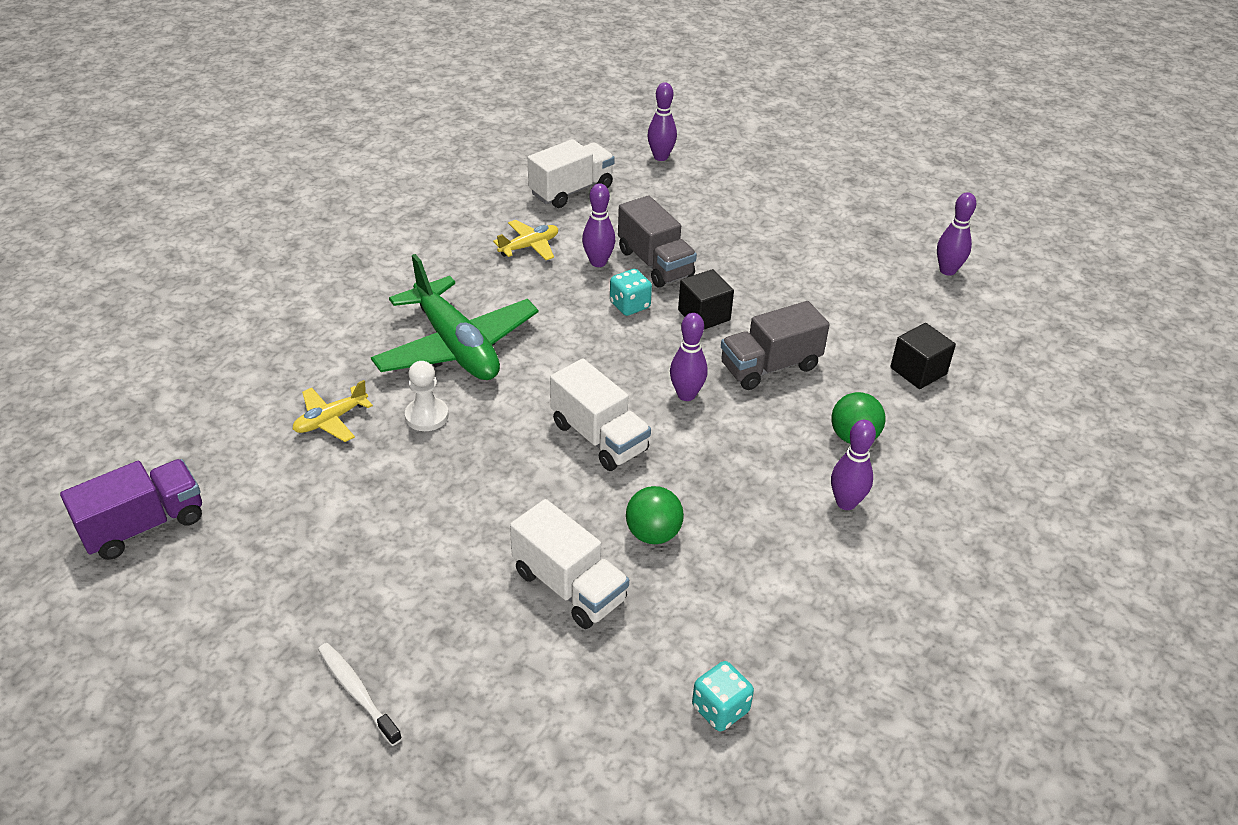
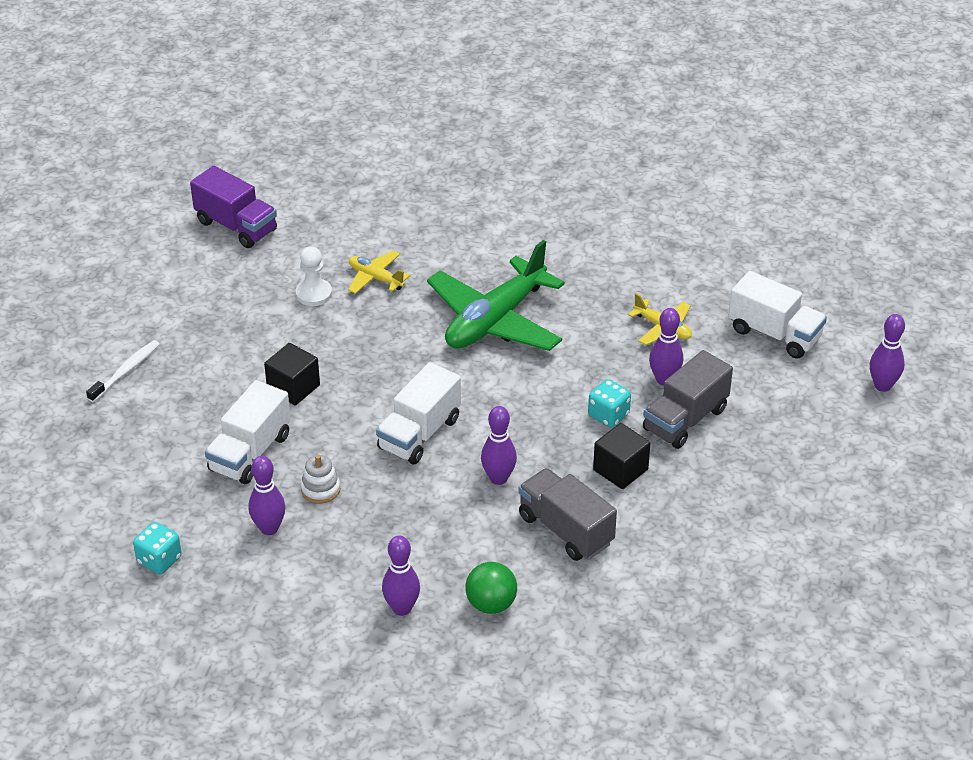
camera: 75 degrees right, 0 degrees up
(426, 416) = (402, 328): white pawn -> white pawn (314, 294)
(653, 534) = (320, 489): green ball -> white stacking toy
(918, 371) = (612, 644): black cube -> black cube (293, 387)
(947, 270) = (806, 656): purple bowling pin -> purple bowling pin (269, 528)

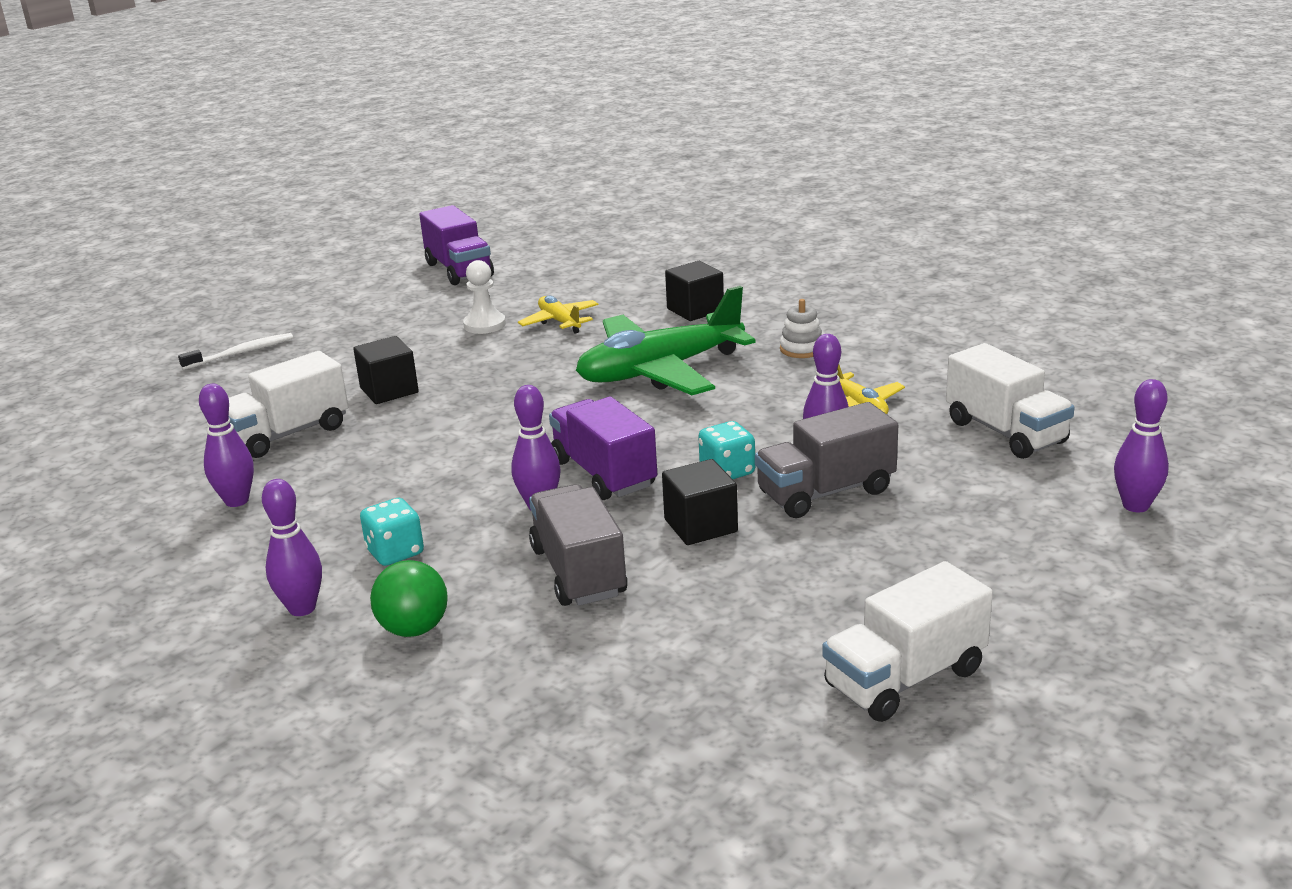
camera: 25 degrees right, 15 degrees down
(159, 560) = (95, 505): turquoise dice -> turquoise dice (395, 552)
(320, 489) = (328, 477): white stacking toy -> white stacking toy (801, 349)
(419, 433) = (485, 449): white truck -> white truck (904, 678)
(478, 242) = (695, 310): none -> black cube
(523, 437) = (604, 473): none -> purple truck

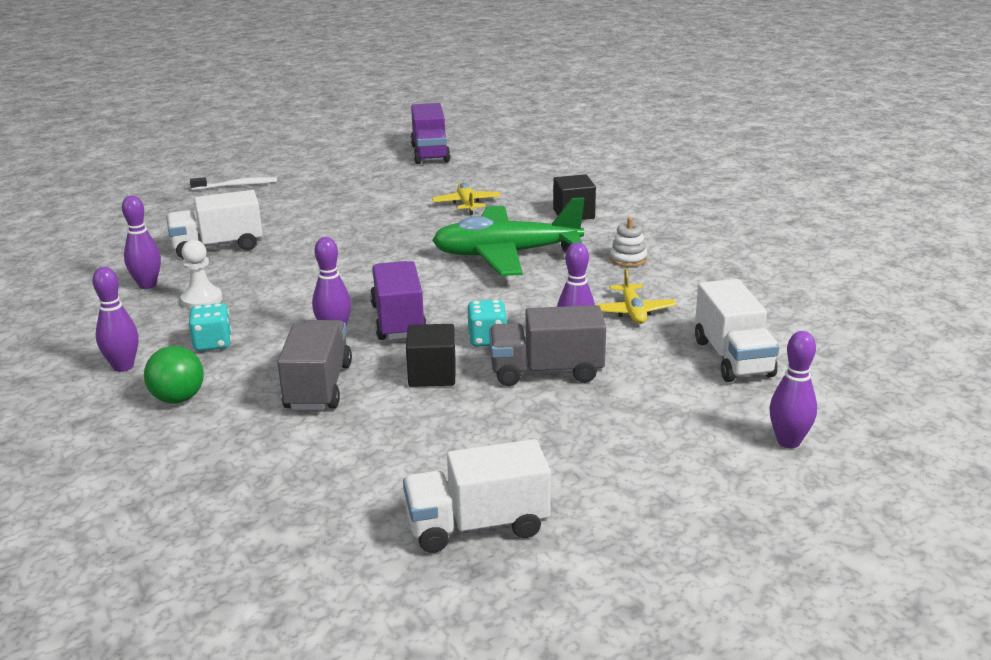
camera: 20 degrees right, 0 degrees up
(389, 390) = (307, 230): black cube -> none
(484, 325) = (412, 196): white pawn -> white pawn (202, 300)

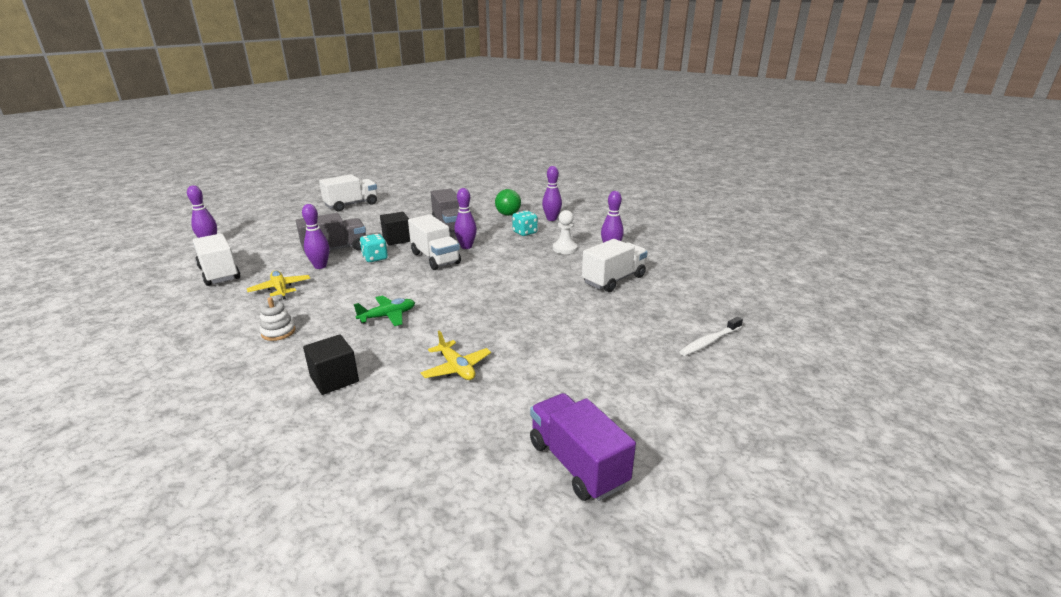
camera: 155 degrees right, 0 degrees up
(398, 321) = (435, 258): purple truck -> white truck
(506, 254) = (388, 316): green plane -> green plane, size x0.47

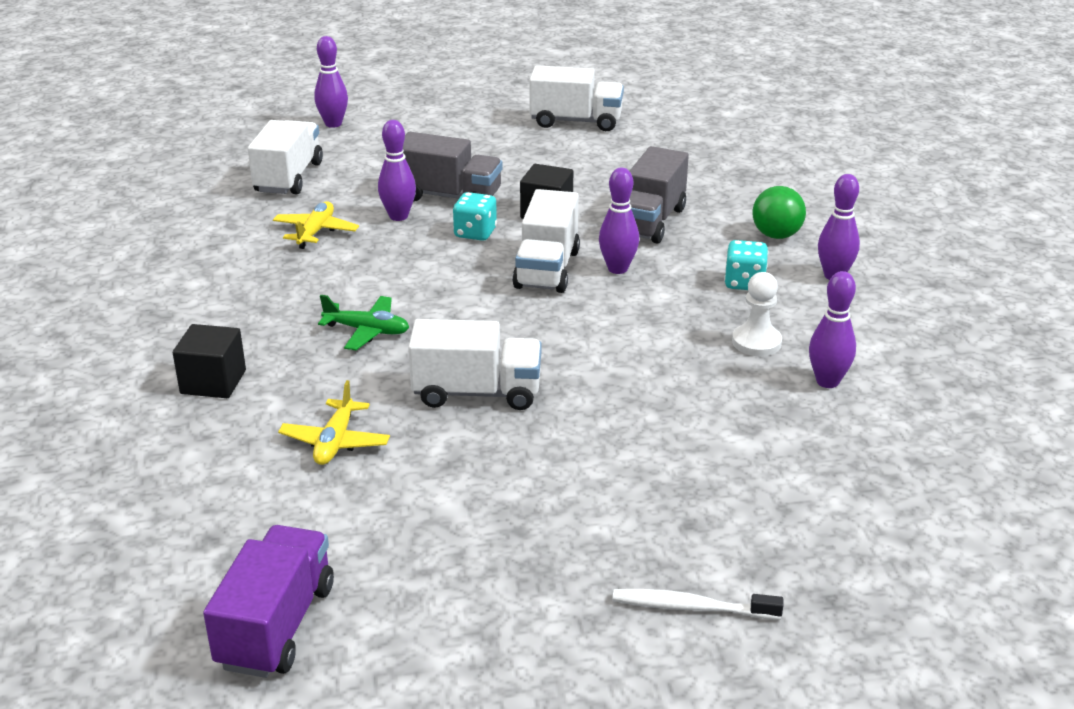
camera: 45 degrees right, 5 degrees up
(278, 332) = (241, 292): white stacking toy -> none
(613, 280) = (734, 434): white truck -> white truck (477, 393)

